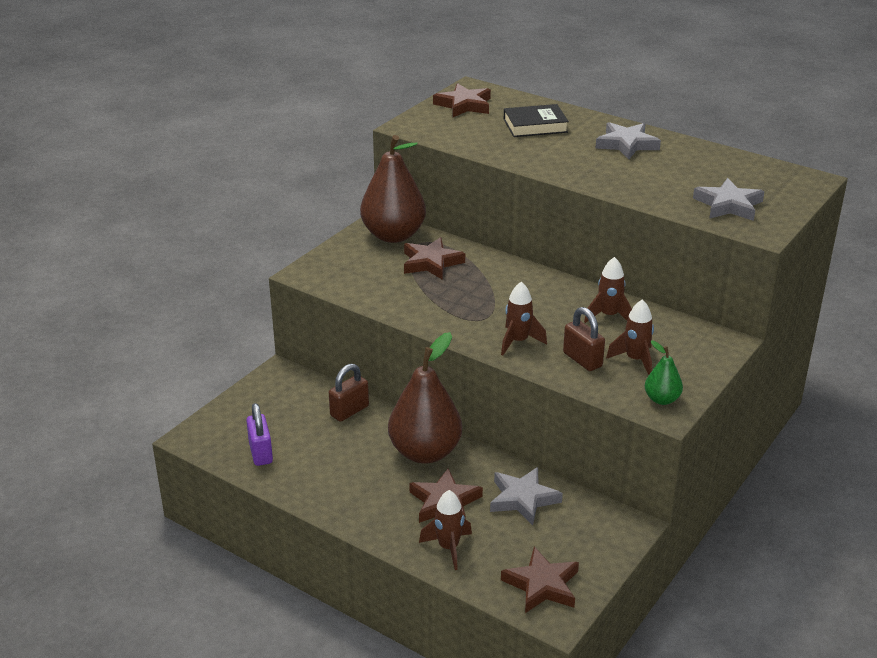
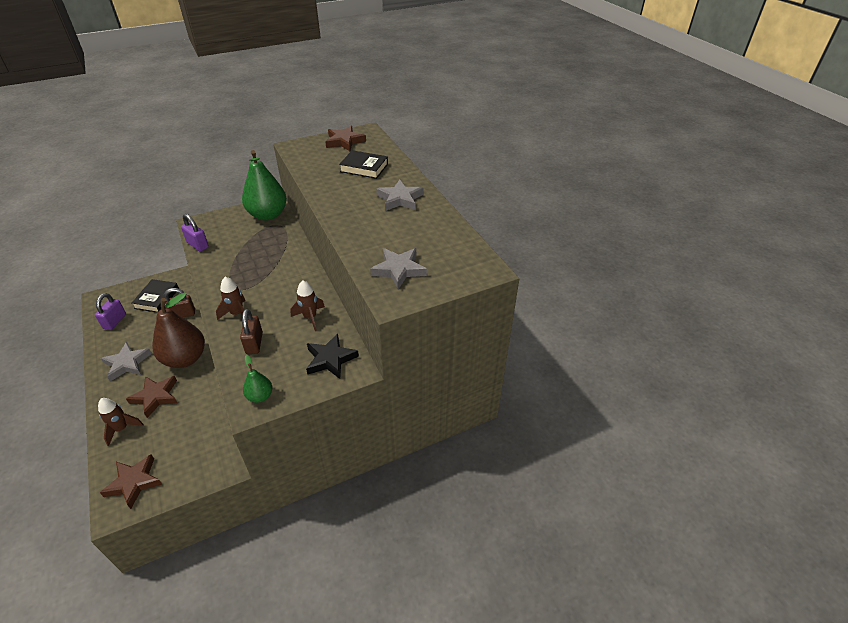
camera: 30 degrees right, 10 degrees up
(284, 407) = (157, 298): none -> black book
(350, 294) = (197, 245): none -> purple padlock
(393, 235) = (268, 215): brown pear -> green pear
(431, 263) = (263, 240): brown star -> none
(523, 499) = (195, 416): grey star -> grey star (127, 363)
(635, 360) = (283, 358): brown rocket -> none
(687, 343) = (330, 359): none -> black star

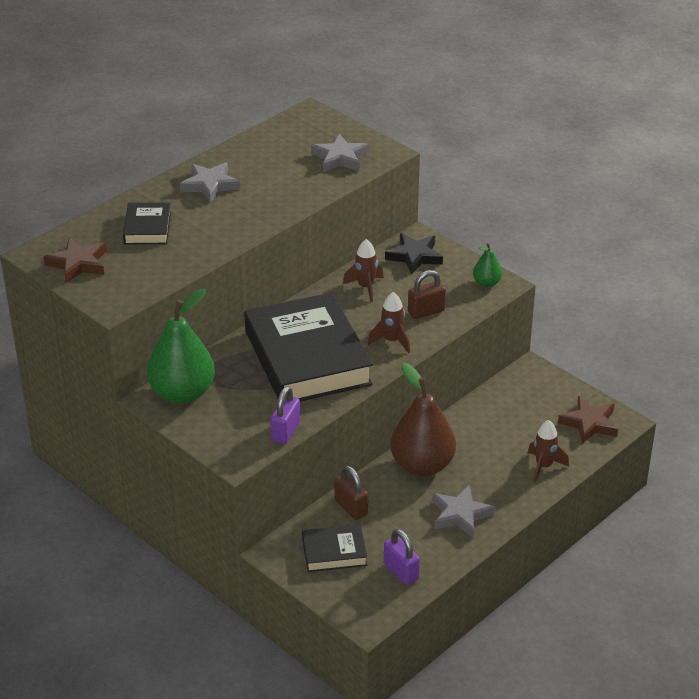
camera: 110 degrees left, 5 degrees down
(115, 321) = (401, 572): purple padlock -> purple padlock turned 60 degrees clockwise
(155, 397) = (489, 462): brown star -> none
(256, 269) = (307, 358): none -> black book

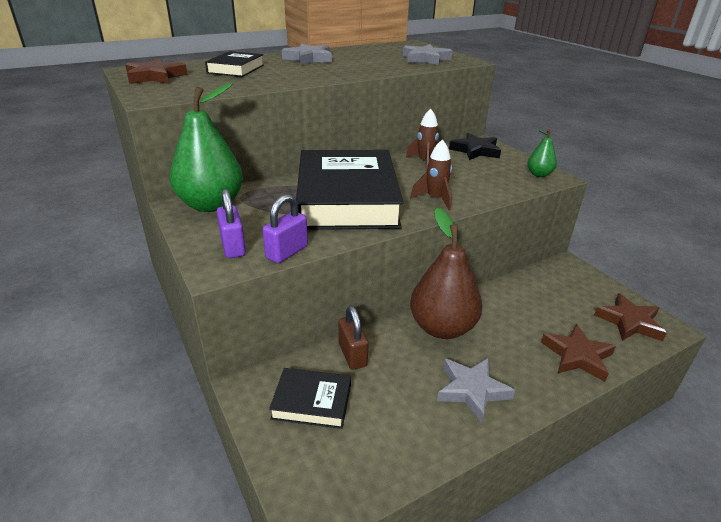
camera: 15 degrees right, 5 degrees down
(401, 572) = (380, 448): purple padlock -> purple padlock (233, 247)
(426, 312) = (476, 184): brown padlock -> none
(544, 466) = (577, 356): brown rocket -> brown star

